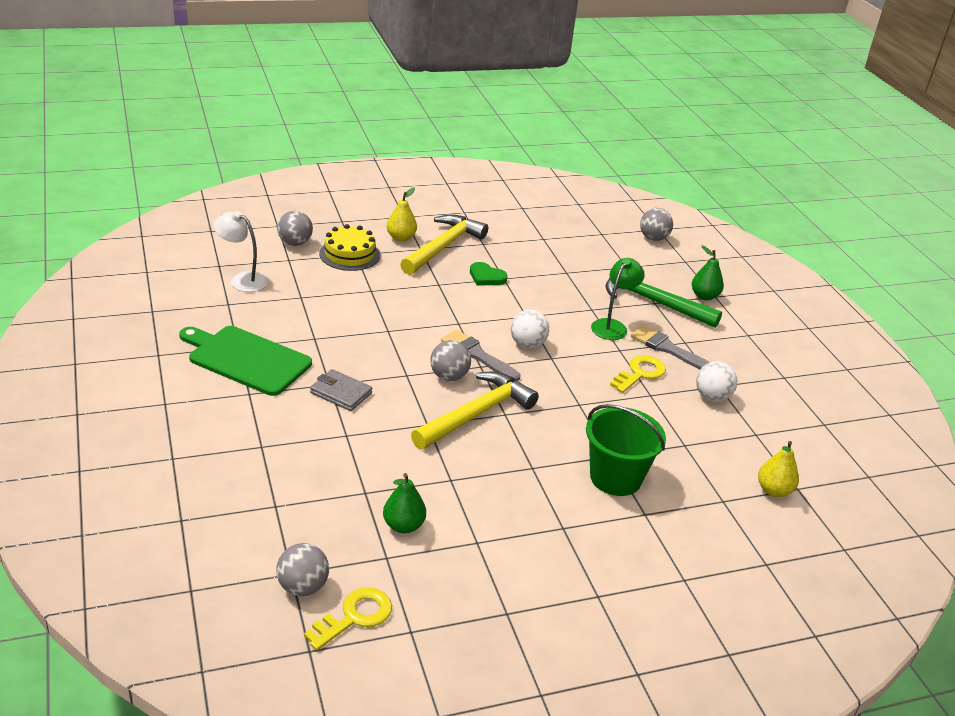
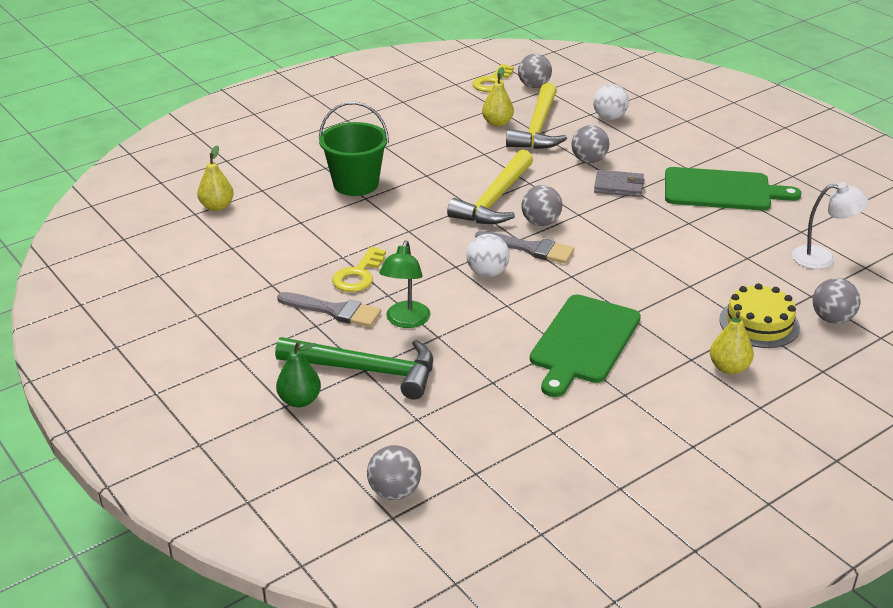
camera: 165 degrees right, 0 degrees up
(341, 434) = (589, 160): none -> grey ball
(403, 525) = (497, 123): green pear -> yellow pear
(443, 247) = (668, 371): yellow hammer -> yellow hammer (538, 128)
(486, 277) = (584, 342): green heart -> green cutting board
(712, 397) = (278, 271): white ball -> white ball (609, 117)

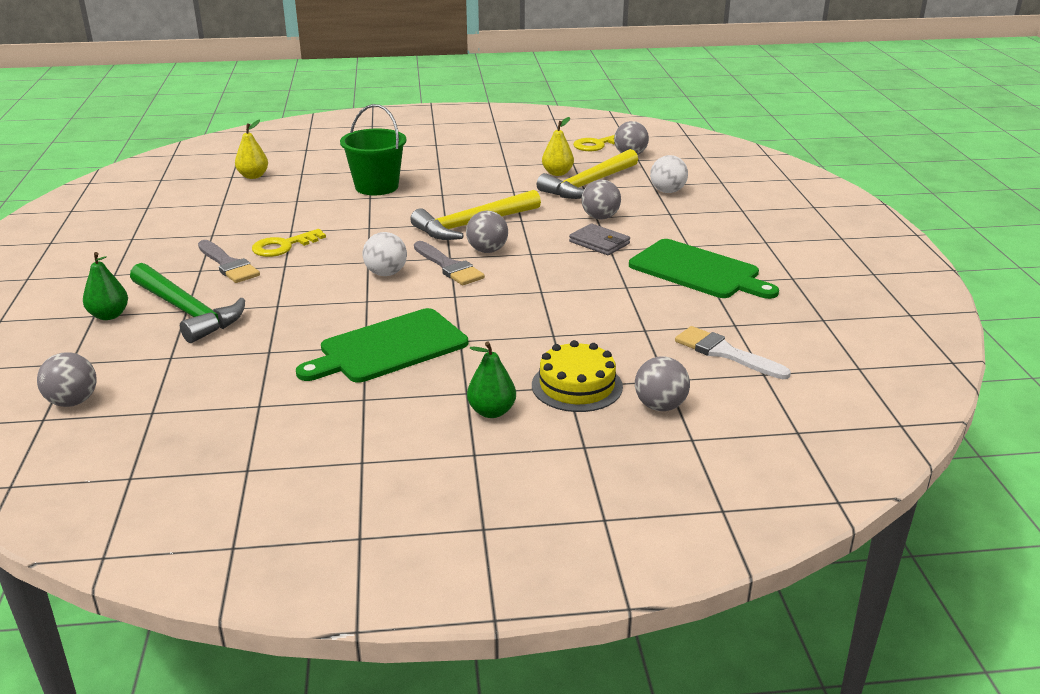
camera: 30 degrees right, 5 degrees down
(405, 321) = (269, 287): green lamp -> none
(729, 368) = (491, 411): yellow pear -> green pear
(822, 258) = (725, 353): white lamp -> white brush

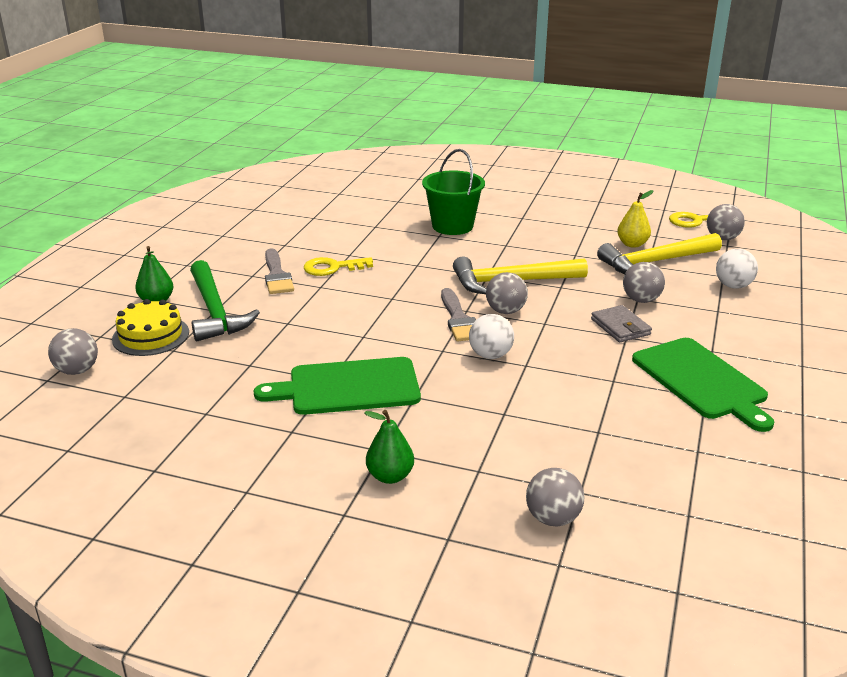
camera: 25 degrees right, 0 degrees up
(253, 176) = (356, 196): yellow pear -> none
(386, 273) = (398, 313): white ball -> white ball (490, 355)
(577, 386) = (487, 473): yellow cake -> yellow cake (151, 335)
(725, 353) = (663, 480): white brush -> none

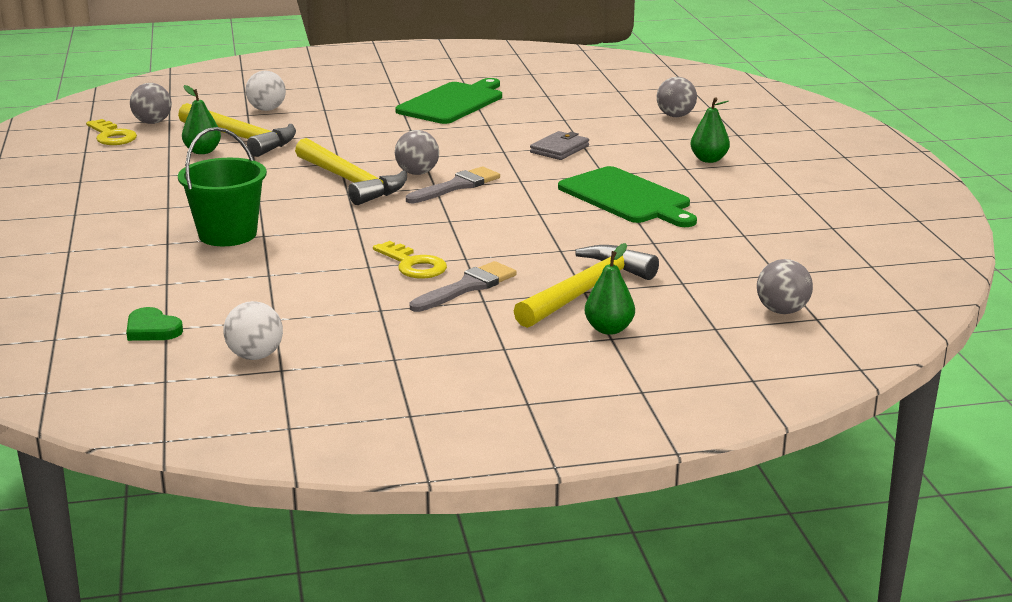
camera: 120 degrees left, 5 degrees down
(151, 335) = (676, 303): yellow cake -> none
(215, 311) = (586, 290): green hammer -> yellow hammer
(342, 190) = (152, 329): none -> green heart
(490, 355) = (505, 164): white ball -> white ball (255, 356)
(620, 327) = (395, 133): grey wallet -> grey wallet (559, 149)
(632, 244) = (202, 151): yellow pear -> green pear
(641, 300) = (333, 133): grey ball -> none

